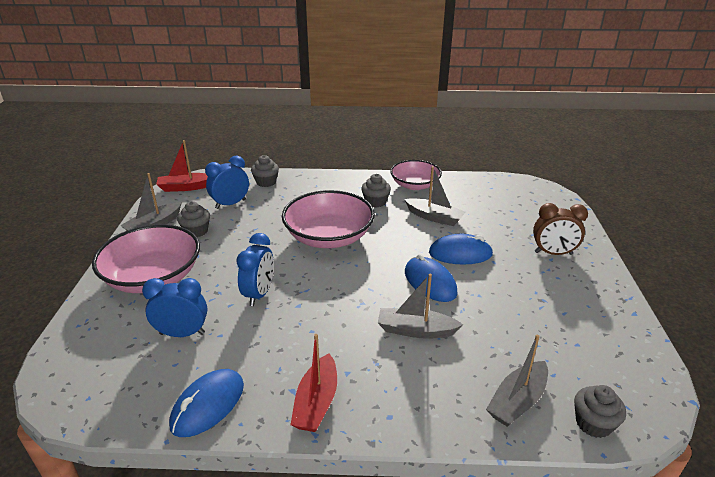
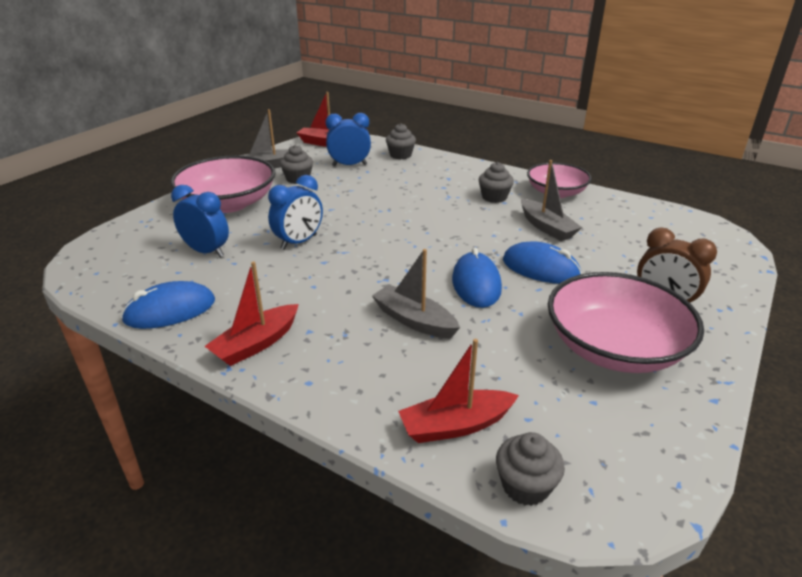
camera: 30 degrees right, 0 degrees up
(329, 237) = (413, 214): pink bowl -> pink bowl (614, 348)
(517, 401) = (455, 425): grey boat -> red boat

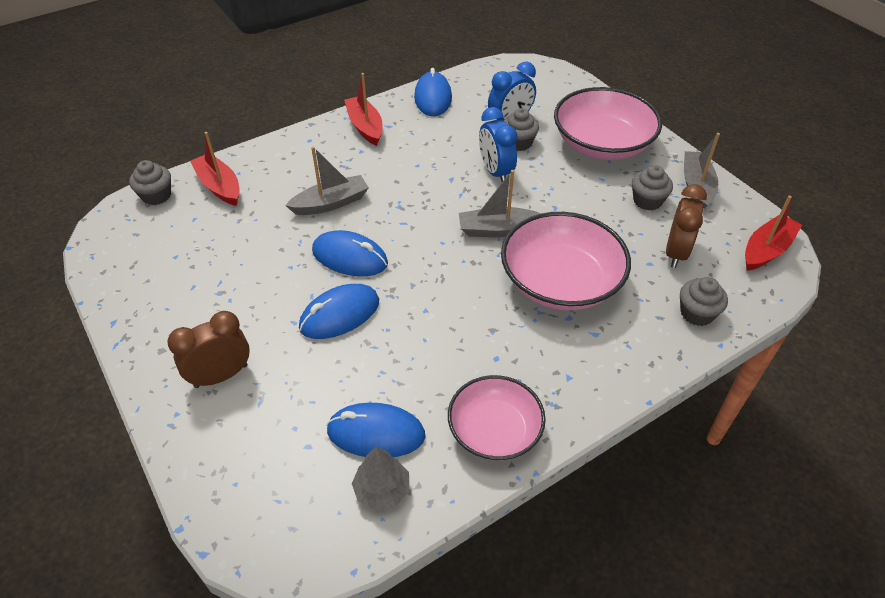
camera: 115 degrees right, 15 degrees up
(349, 165) = (676, 253): blue clock -> brown clock
(455, 425) = (219, 186): red boat -> red boat turned 45 degrees counterclockwise
(494, 197) = (514, 354): grey cupcake -> grey cupcake (518, 143)
(546, 227) = (411, 365): grey boat -> grey boat (497, 230)
(610, 226) = (376, 433): none -> blue mouse
(614, 348) = (205, 300): pink bowl -> pink bowl (560, 282)
(639, 214) = (382, 489): none -> grey tree

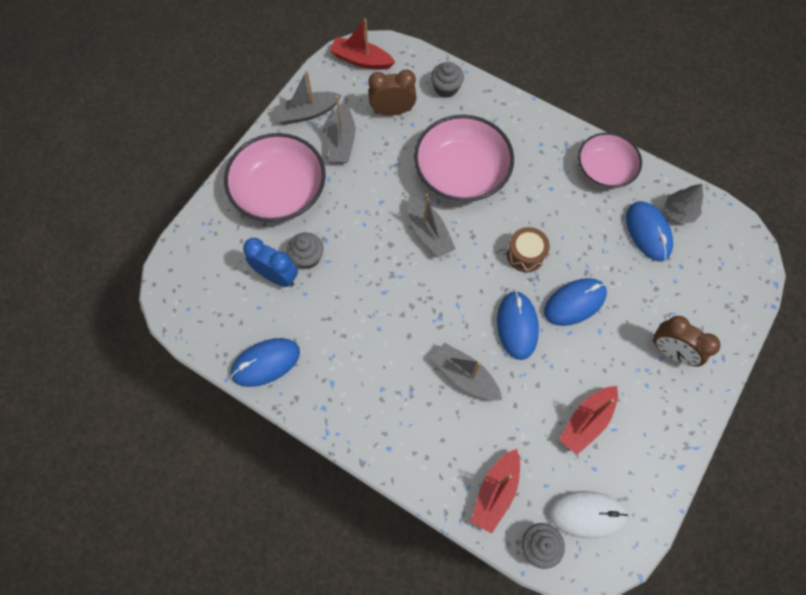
camera: 115 degrees left, 20 degrees up
(147, 234) = (586, 514): none -> white mouse
(340, 314) = (574, 302): blue mouse -> blue mouse turned 60 degrees counterclockwise
(365, 126) = (343, 405): red boat -> red boat (586, 421)
(423, 296) = (525, 254): none -> brown drum
(495, 172) = (358, 260): blue clock -> none
(647, 201) = (342, 141): grey cupcake -> grey boat

